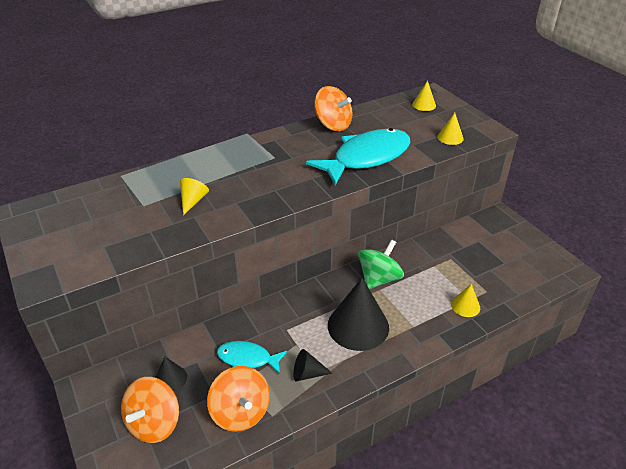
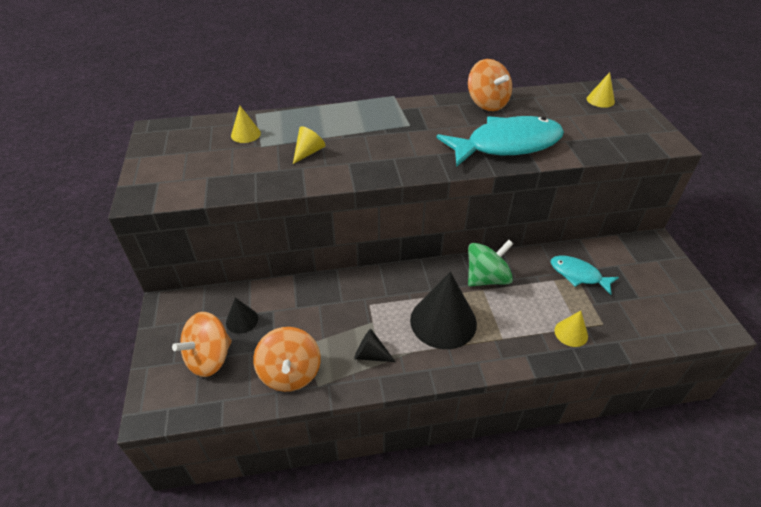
camera: 20 degrees right, 5 degrees up
(247, 359) = (319, 323): turquoise fish -> turquoise fish (578, 275)
(450, 137) = (614, 141): yellow cone -> yellow cone (245, 134)

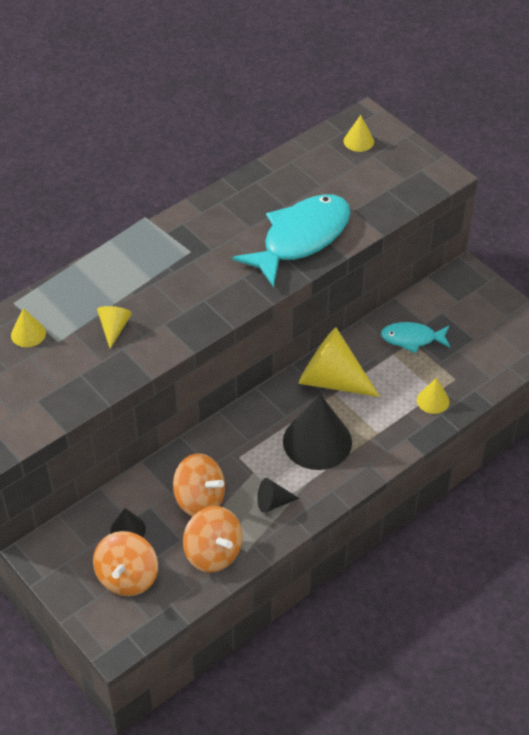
camera: 30 degrees left, 5 degrees up
(487, 103) = (249, 190): orange spinning top -> orange spinning top (200, 499)
(487, 278) = (331, 380): green spinning top -> yellow cone

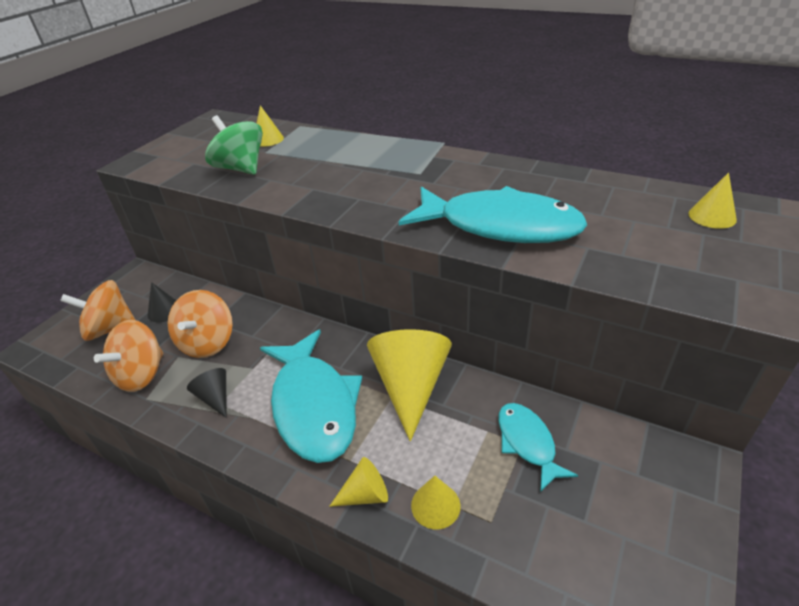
camera: 70 degrees right, 10 degrees down
(82, 365) = (241, 168): none -> green spinning top
(114, 328) = (293, 168): yellow cone -> yellow cone (365, 494)
(317, 441) = (314, 405): black cone -> turquoise fish

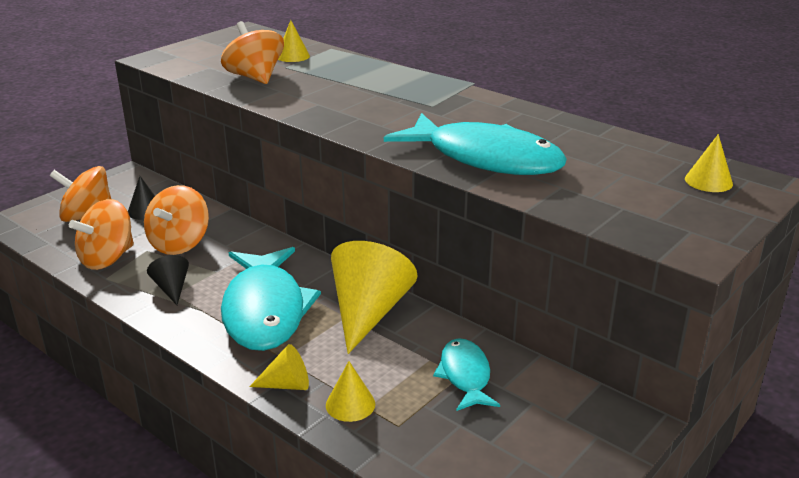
camera: 10 degrees right, 10 degrees down
(241, 168) = (255, 77): green spinning top -> orange spinning top

